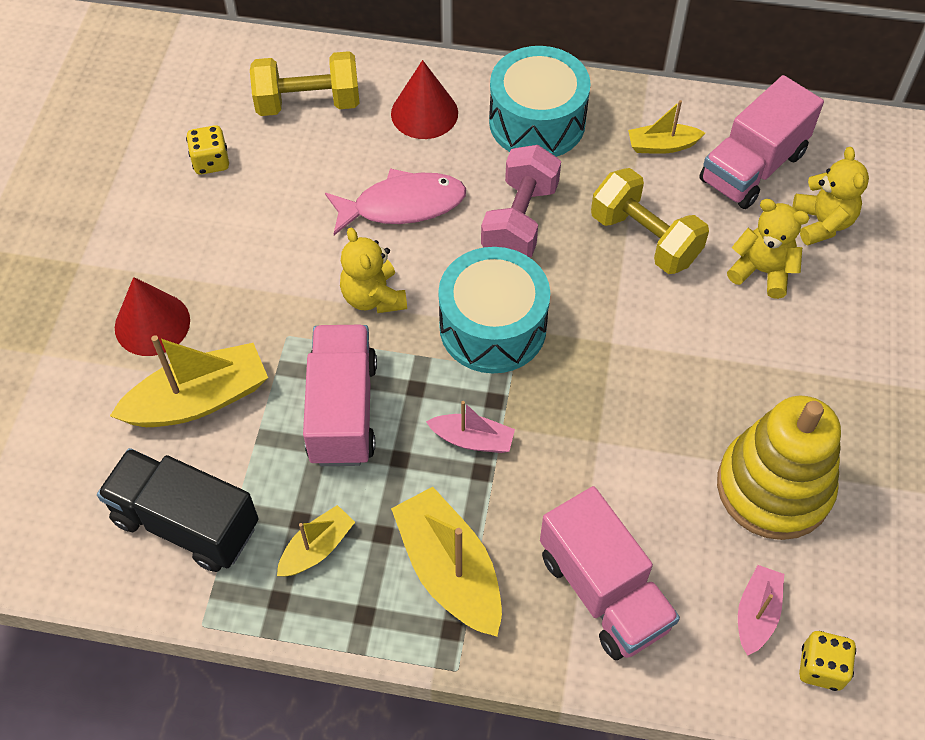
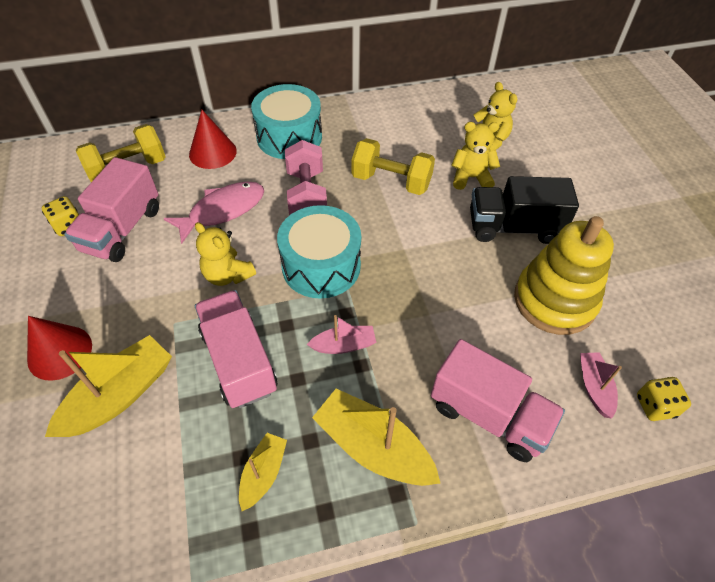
camera: 25 degrees left, 5 degrees down
(186, 523) = (144, 499): black truck -> black truck (513, 227)
(662, 145) = (373, 128): yellow boat -> none
(752, 167) = (432, 124): pink truck -> pink truck (122, 230)

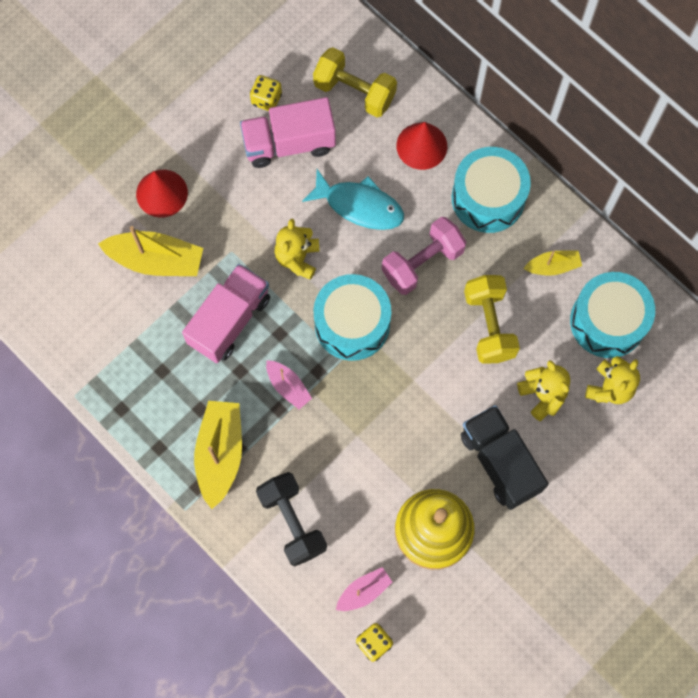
camera: 60 degrees right, 20 degrees up
(223, 211) = (359, 206): pink fish -> turquoise fish
(263, 473) = (160, 393): yellow boat -> yellow boat (552, 266)
(436, 121) = (607, 321): none -> turquoise drum
(489, 415) = (292, 522): pink truck -> black dumbbell

